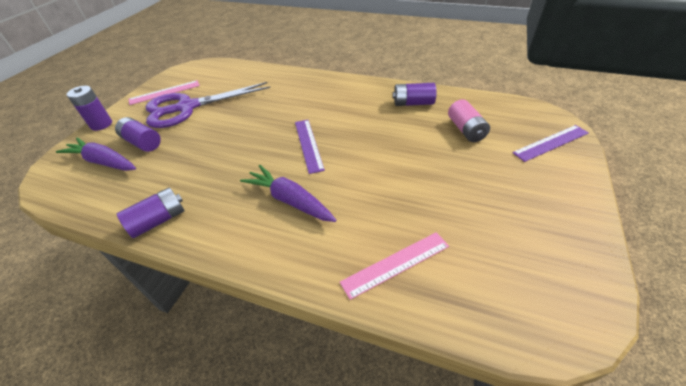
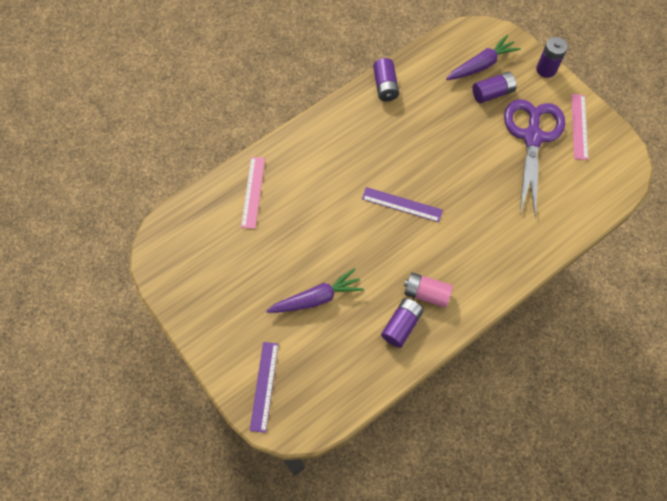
camera: 120 degrees right, 20 degrees up
(290, 200) = (347, 163): purple carrot -> purple carrot (316, 298)
(465, 130) = (330, 335): pink battery -> pink battery (426, 293)

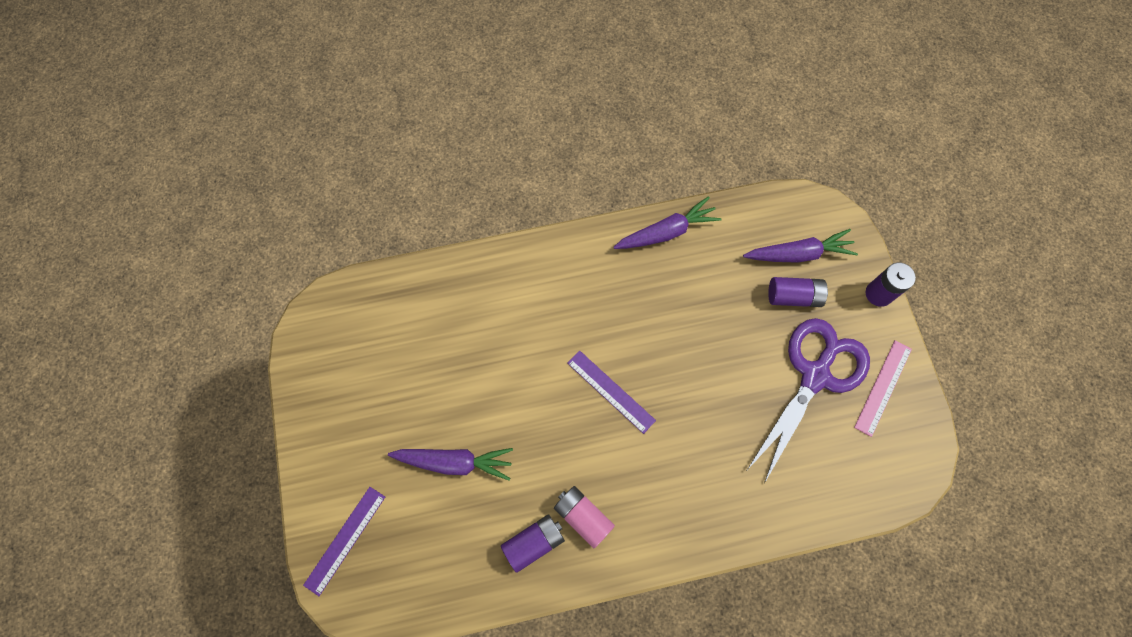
camera: 25 degrees right, 5 degrees up
(253, 192) = (448, 299): pink ruler -> none
(385, 86) = (666, 232): purple battery -> purple carrot

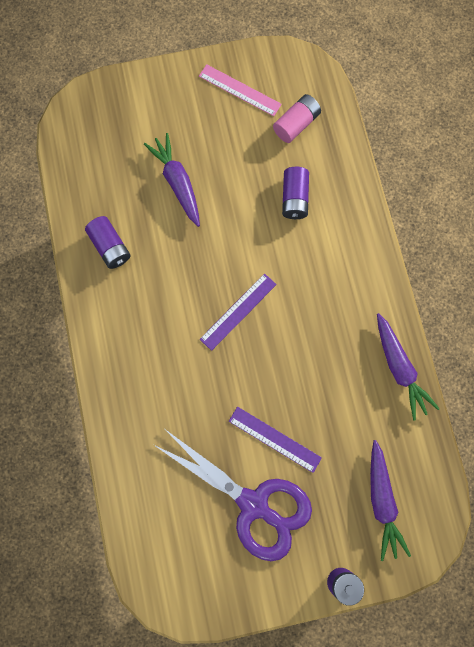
camera: 90 degrees right, 5 degrees up
(345, 540) = (118, 105): purple ruler -> purple ruler (274, 439)
(454, 462) = (177, 183): purple carrot -> purple carrot turned 150 degrees clockwise
(583, 517) = (129, 286): pink battery -> pink battery (296, 124)
(793, 296) = (335, 491): purple battery -> purple battery (294, 198)
(883, 387) = (242, 572): pink ruler -> pink ruler (240, 90)

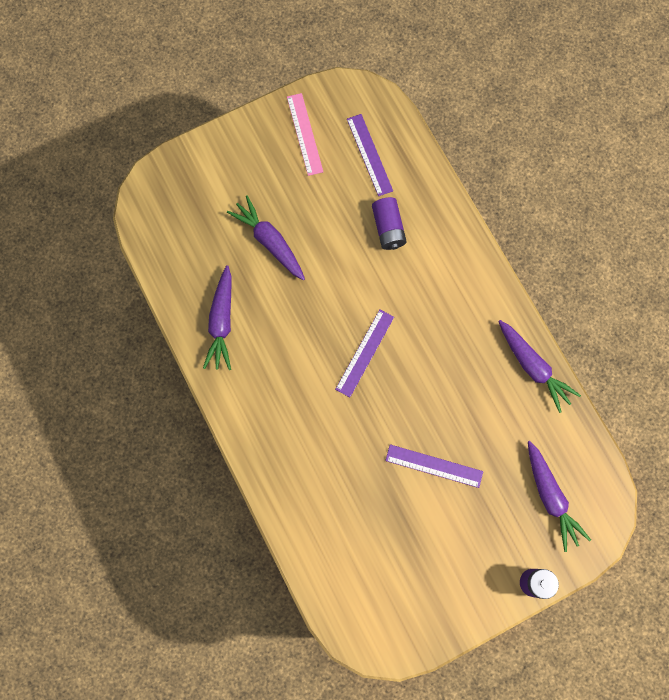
camera: 15 degrees left, 0 degrees up
(110, 247) = (222, 322): purple battery -> purple carrot
(240, 90) = (304, 134): pink ruler -> pink ruler turned 60 degrees clockwise
(253, 504) = (431, 533): purple scissors -> none
(296, 124) = (369, 154): pink battery -> purple ruler

